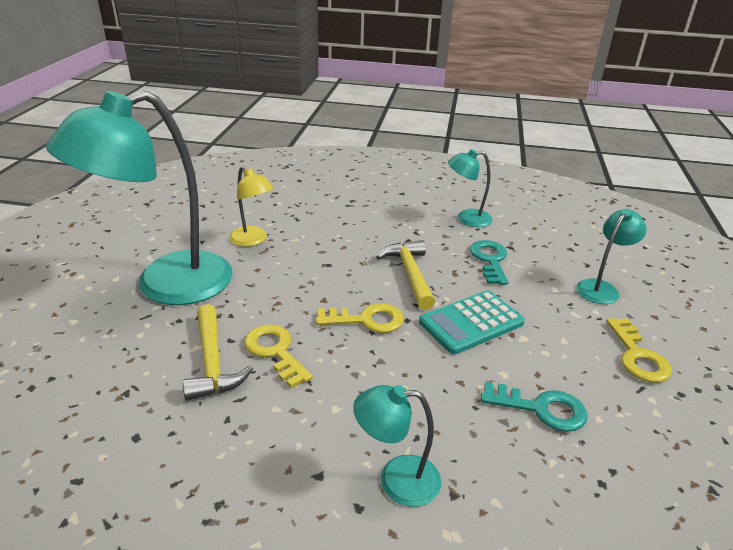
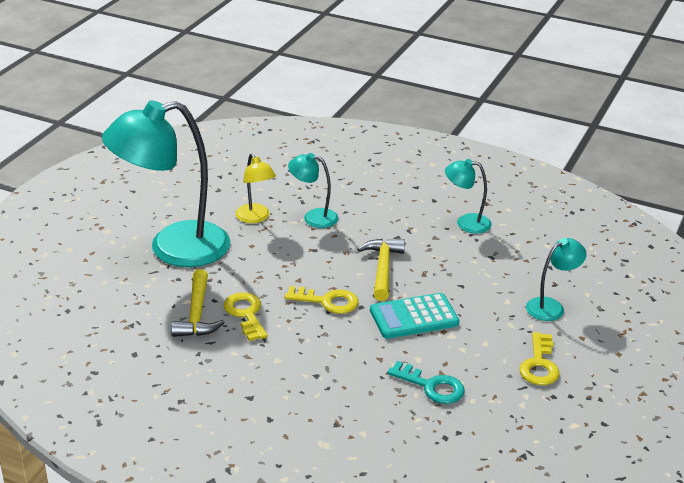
camera: 15 degrees right, 0 degrees up
(396, 480) = (301, 409): turquoise lamp -> turquoise lamp (313, 217)
(490, 260) = (463, 266): turquoise key -> none

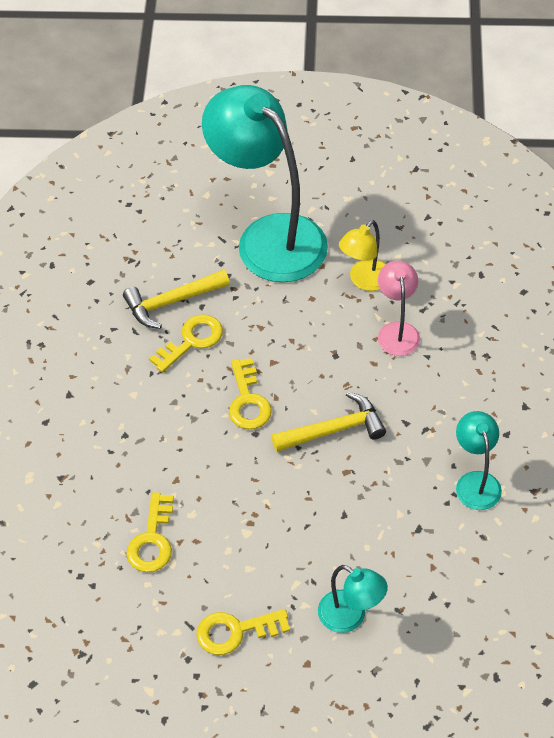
camera: 70 degrees right, 20 degrees up
(313, 217) = (397, 331): turquoise lamp -> pink lamp
(414, 317) = (261, 487): turquoise calculator -> none
(432, 386) = (152, 540): turquoise key -> yellow key

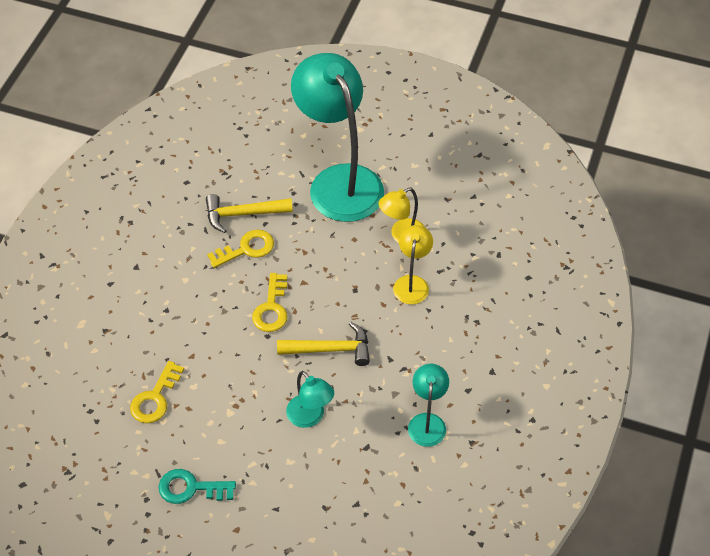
camera: 15 degrees right, 0 degrees up
(235, 631) = (190, 488): yellow key -> turquoise key
(350, 617) = (284, 502): turquoise lamp -> turquoise lamp (310, 417)
(397, 331) = (412, 283): pink lamp -> yellow lamp

